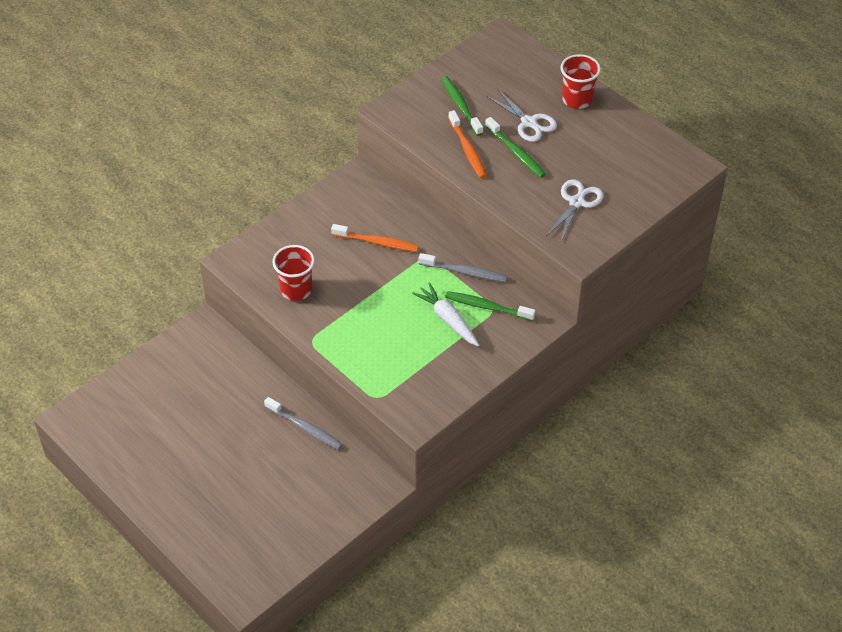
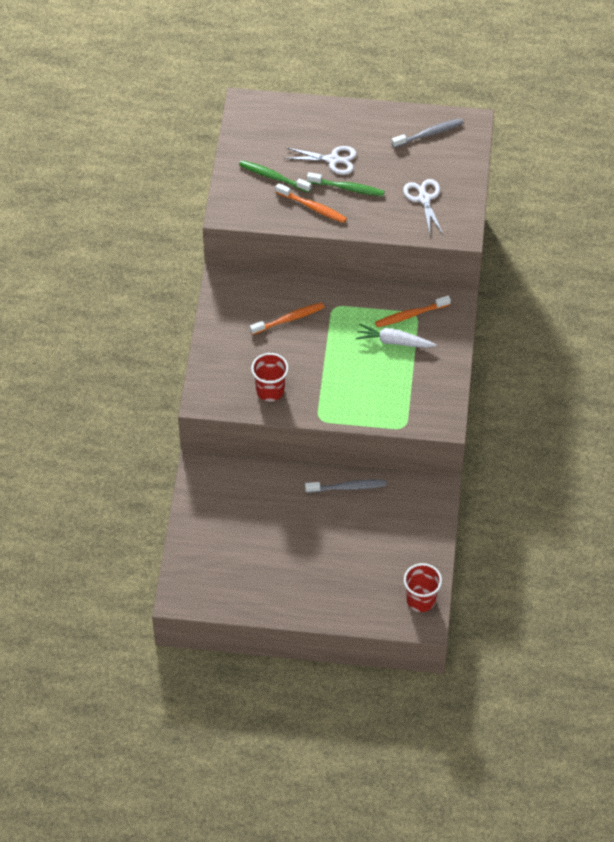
camera: 40 degrees left, 5 degrees up
(465, 272) = (370, 300): grey toothbrush -> grey toothbrush (429, 134)
(487, 307) = (410, 315): green toothbrush -> orange toothbrush
(577, 99) = (347, 121): red cup -> red cup (421, 600)

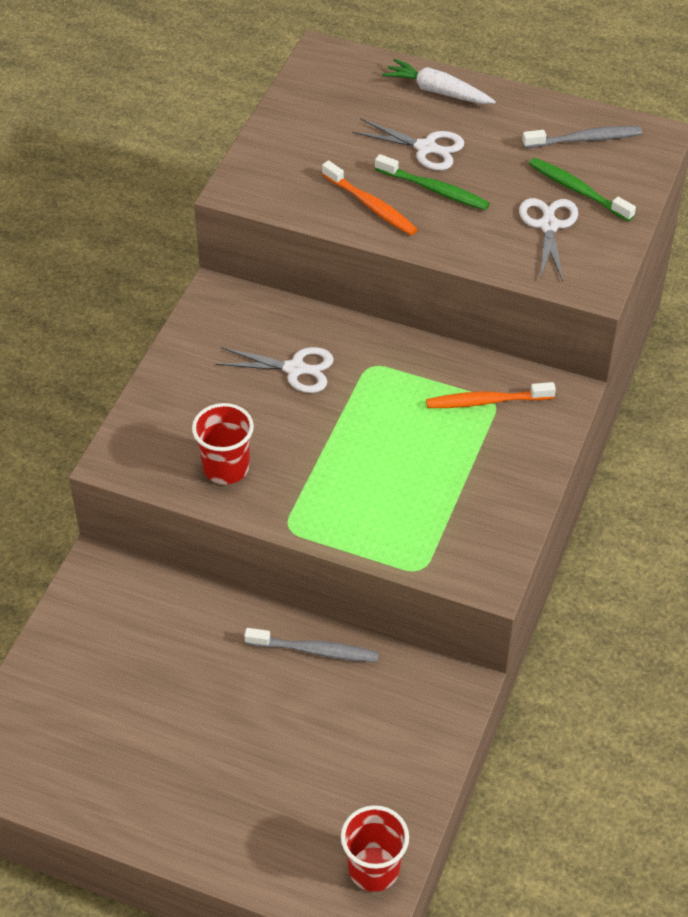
camera: 15 degrees right, 5 degrees down
(273, 177) = (327, 154): green toothbrush -> green toothbrush (578, 190)
(289, 319) = (295, 369): orange toothbrush -> white scissors
(394, 341) = (447, 435): white carrot -> white carrot (438, 91)

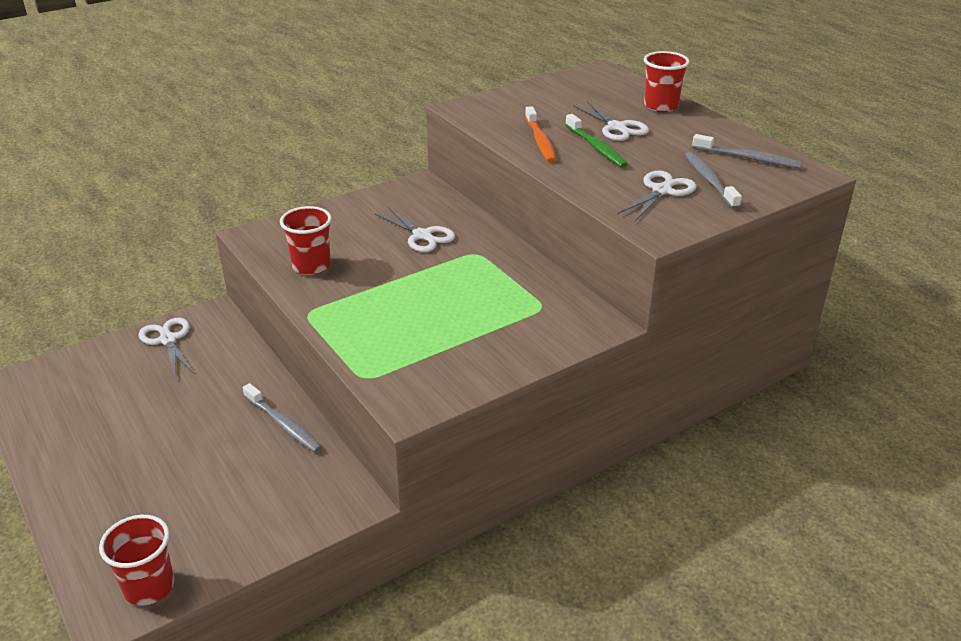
camera: 35 degrees right, 15 degrees down
(86, 625) = (168, 340): none -> white scissors
(438, 91) = (661, 106): white carrot -> red cup
(486, 401) = (536, 304): orange toothbrush -> none
(578, 190) = (709, 181): green toothbrush -> grey toothbrush

